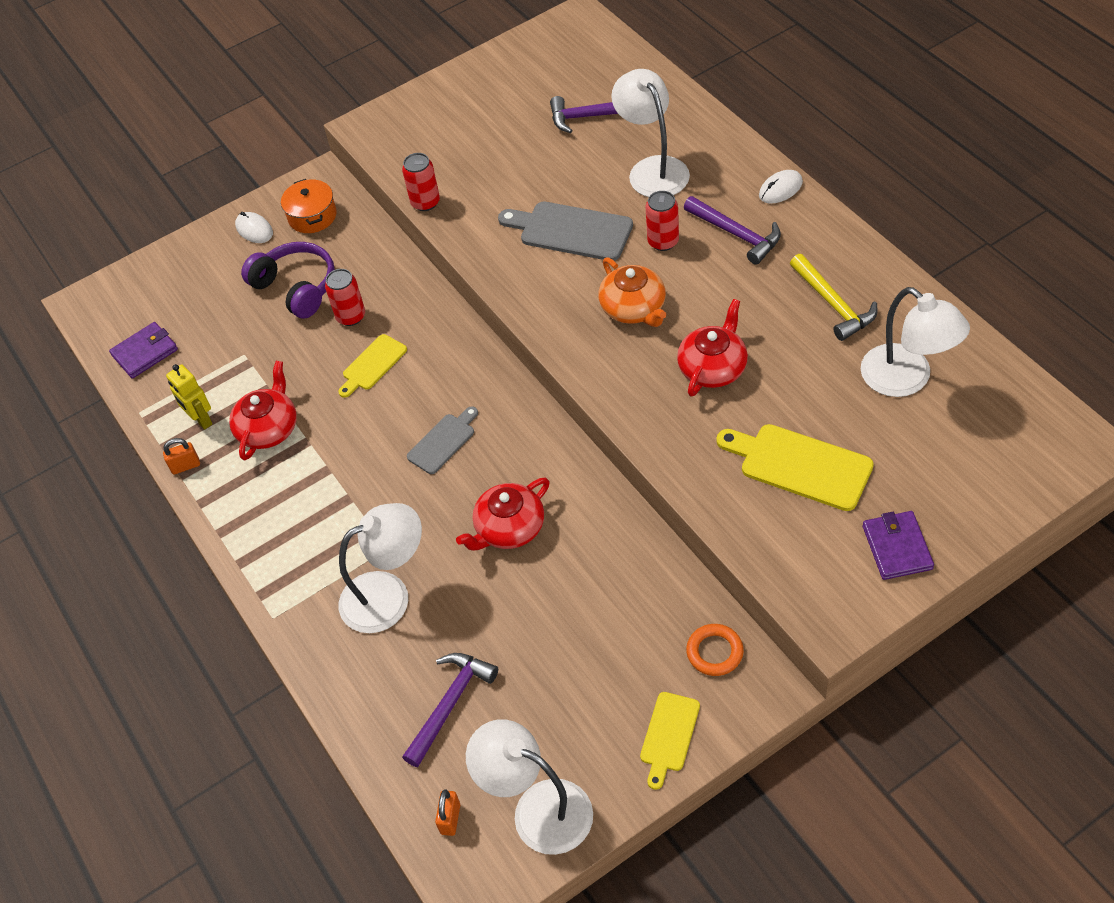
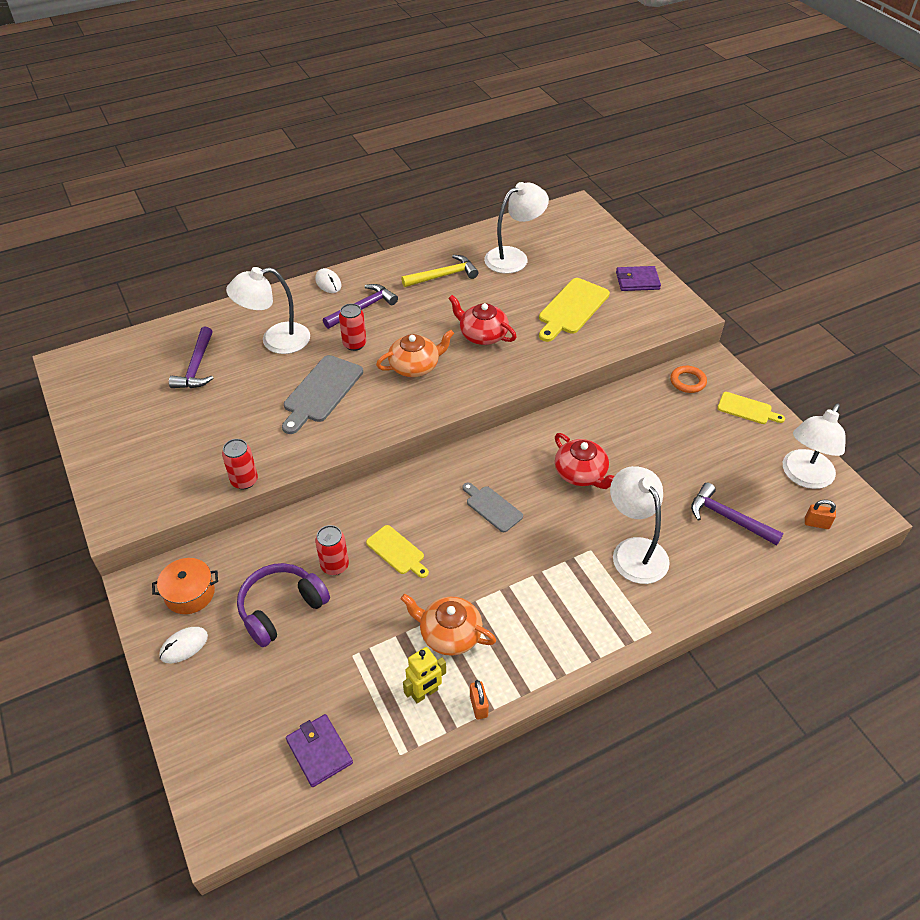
camera: 90 degrees left, 5 degrees down
(268, 428) = (449, 634): red teapot -> orange teapot

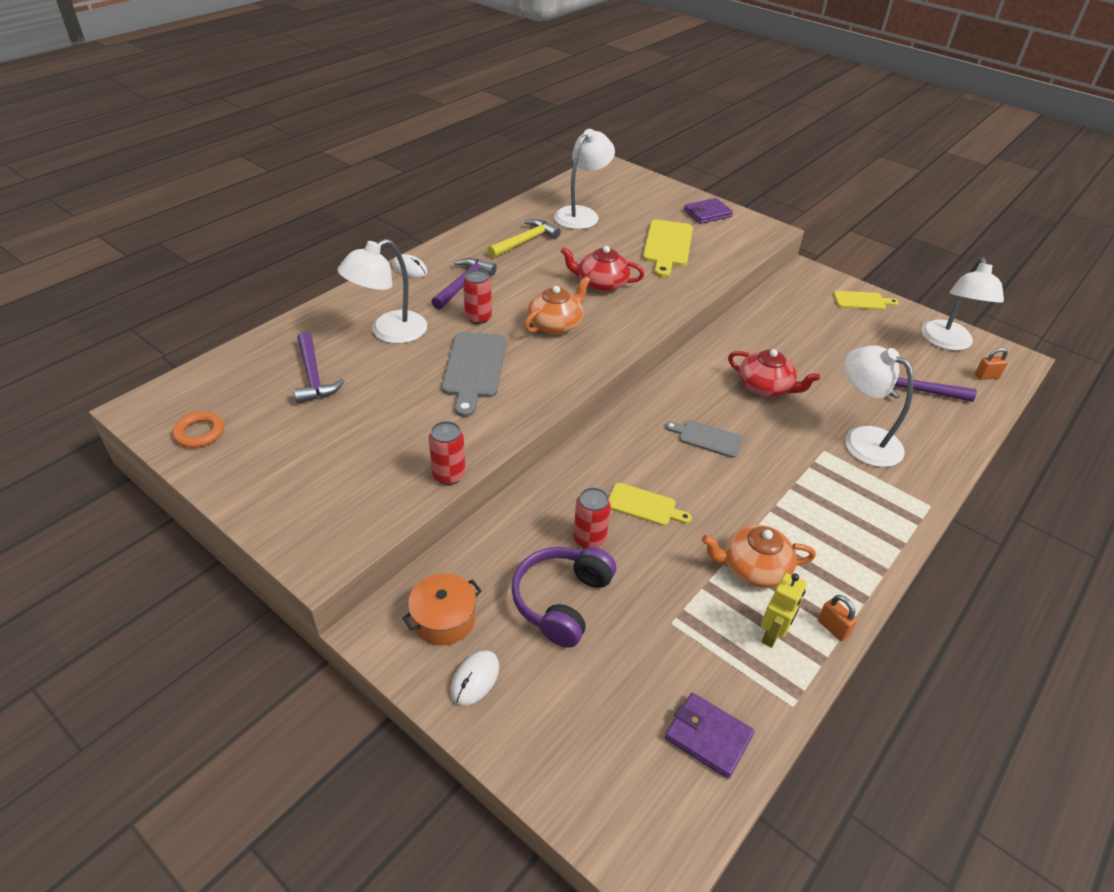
camera: 25 degrees left, 5 degrees down
(687, 381) = (797, 290): orange ring -> orange ring (199, 433)

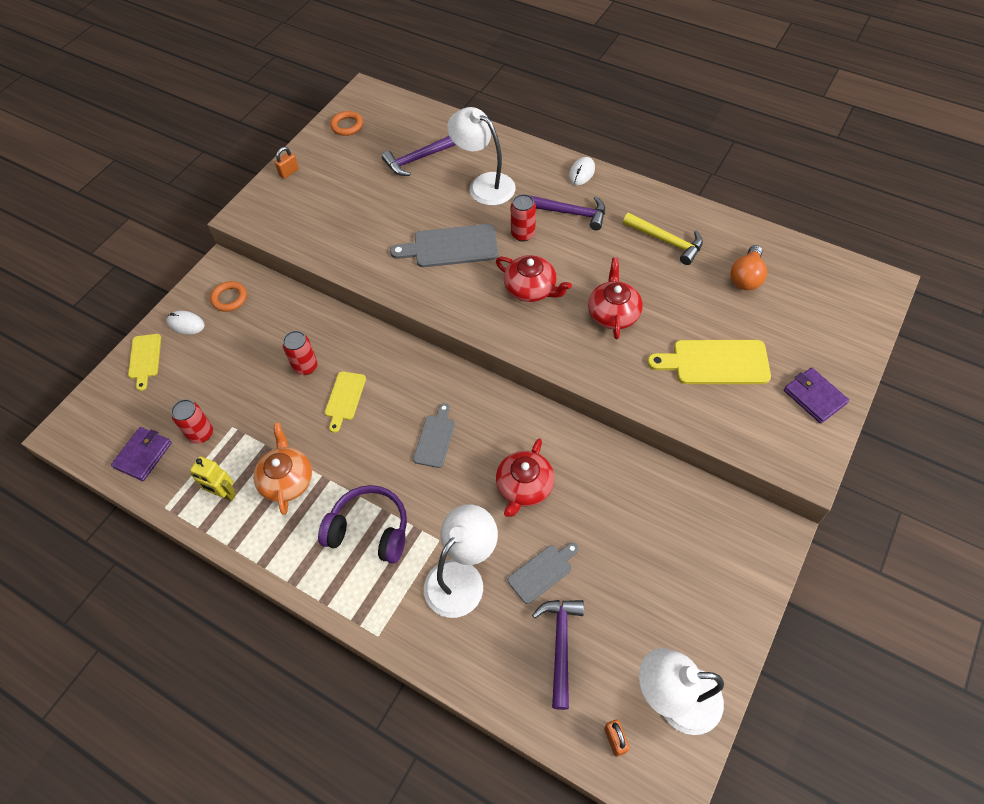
camera: 85 degrees right, 15 degrees up
(444, 619) = (229, 298): orange pot -> orange ring
(449, 475) = (326, 259): red can -> red can (201, 434)
(555, 324) = (531, 289): orange teapot -> red teapot
(561, 601) = (247, 358): purple headphones -> purple headphones (369, 530)
(581, 214) = (746, 277): white lamp -> orange light bulb
(832, 628) = (231, 537): orange padlock -> orange padlock (289, 172)
(851, 390) = (542, 572): none -> grey cutting board
(862, 301) = (732, 598): yellow cutting board -> yellow cutting board (145, 359)

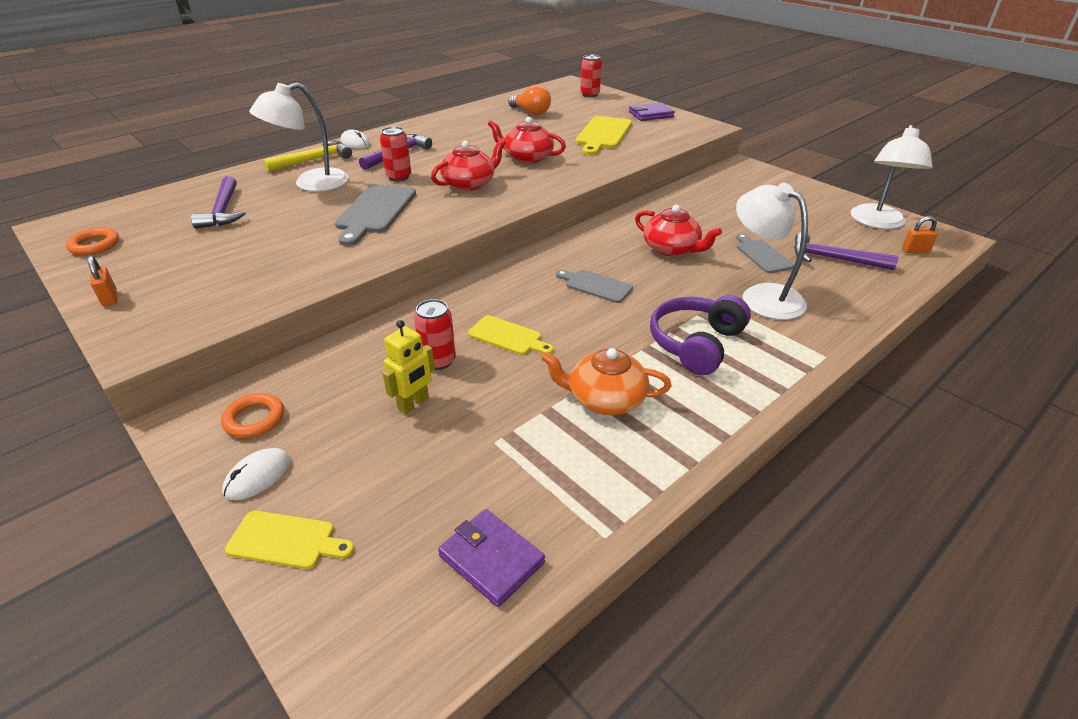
camera: 75 degrees left, 20 degrees down
(201, 434) = (488, 478): red can -> red can (590, 94)
(224, 494) = (605, 463): yellow robot -> yellow robot (414, 404)
(666, 241) = (470, 128): yellow hammer -> yellow hammer (314, 160)

